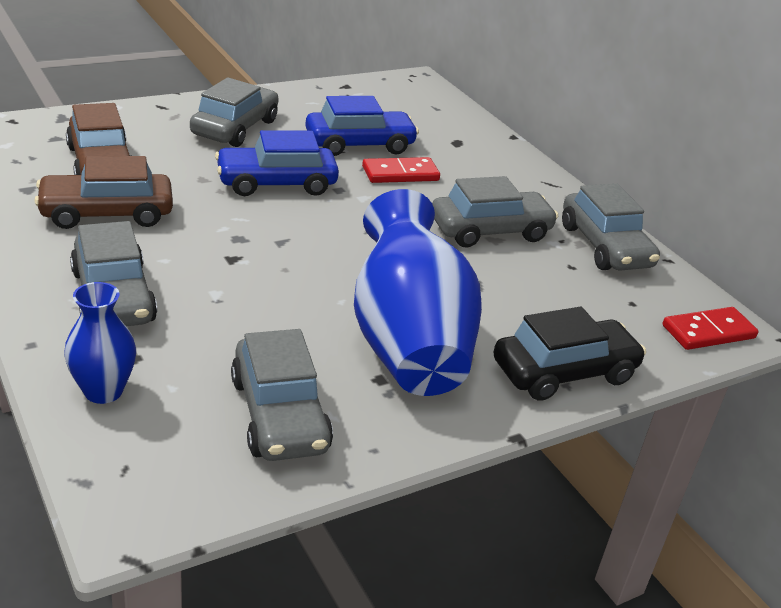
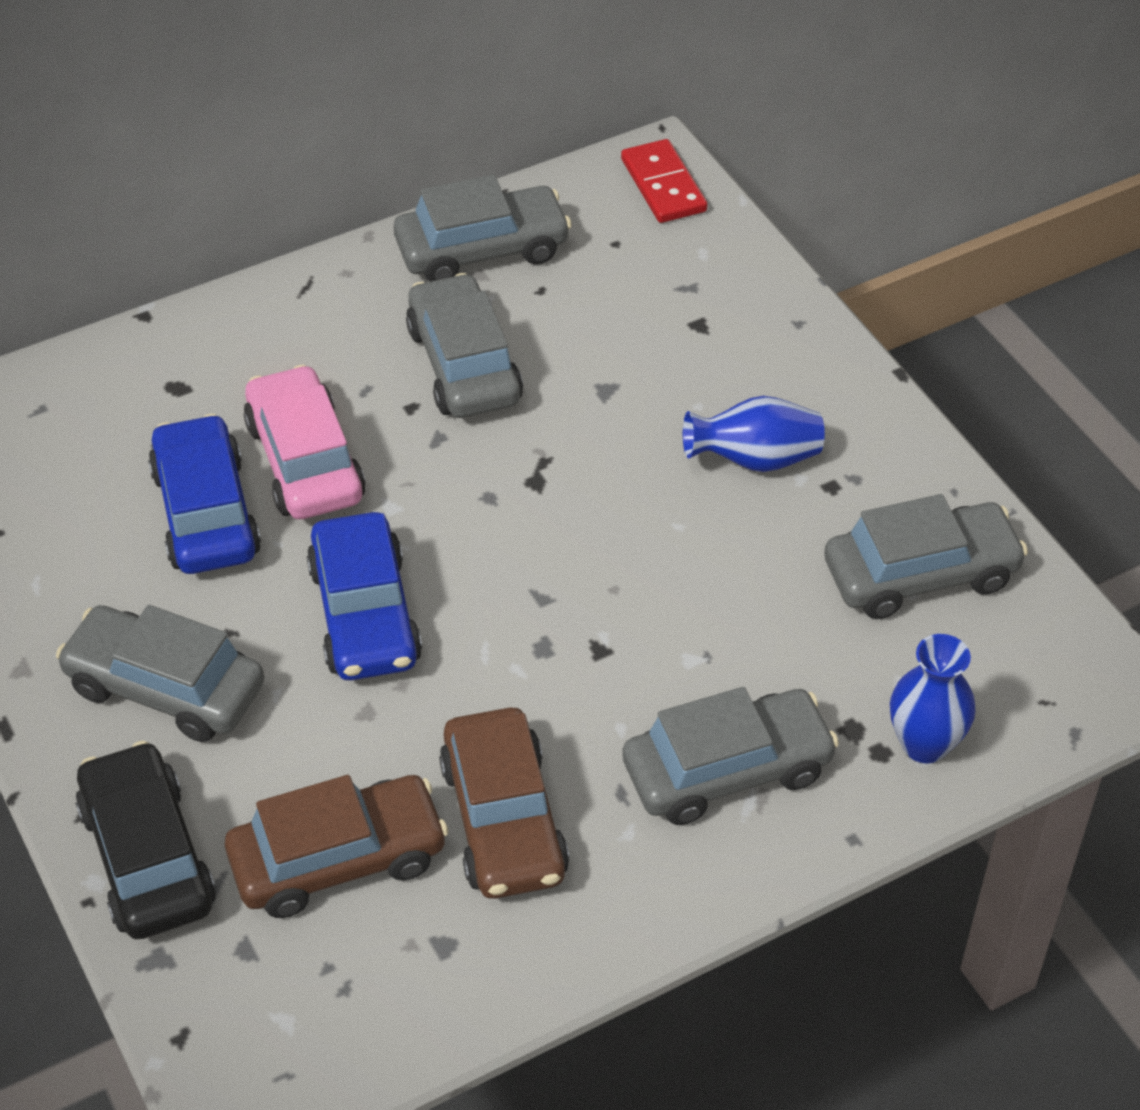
camera: 85 degrees left, 15 degrees up
(400, 174) = (305, 461): red domino -> pink car
(407, 343) = (755, 459): blue vase -> blue vase, size x0.49
(564, 372) = (776, 322): black car -> black car (147, 857)

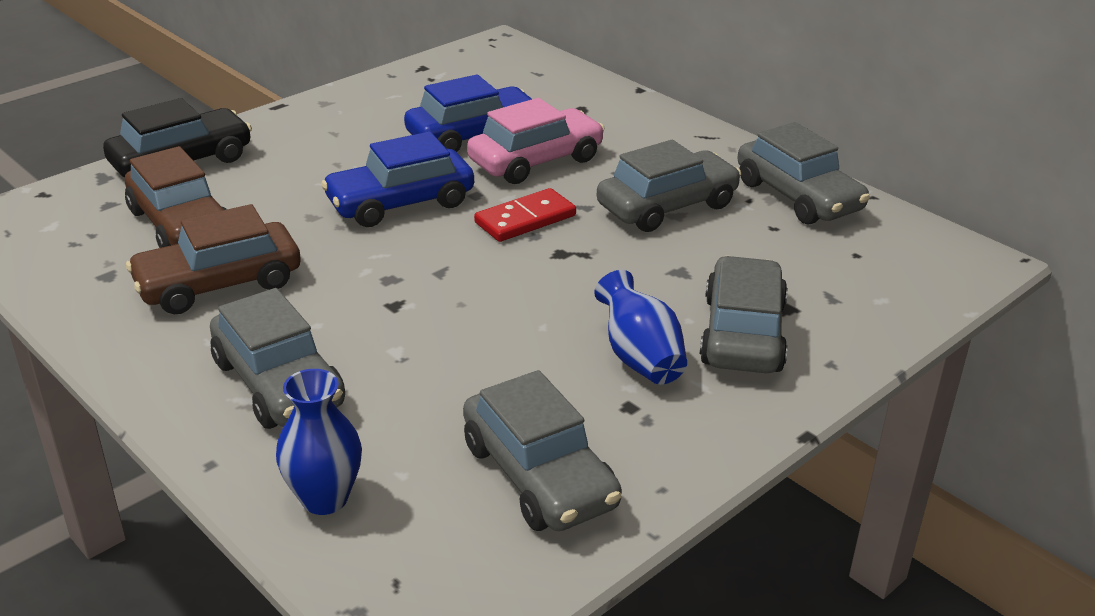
camera: 75 degrees right, 15 degrees down
(165, 688) = (319, 146): grey car -> grey car (742, 334)
(663, 185) = (949, 268): red domino -> red domino (525, 219)

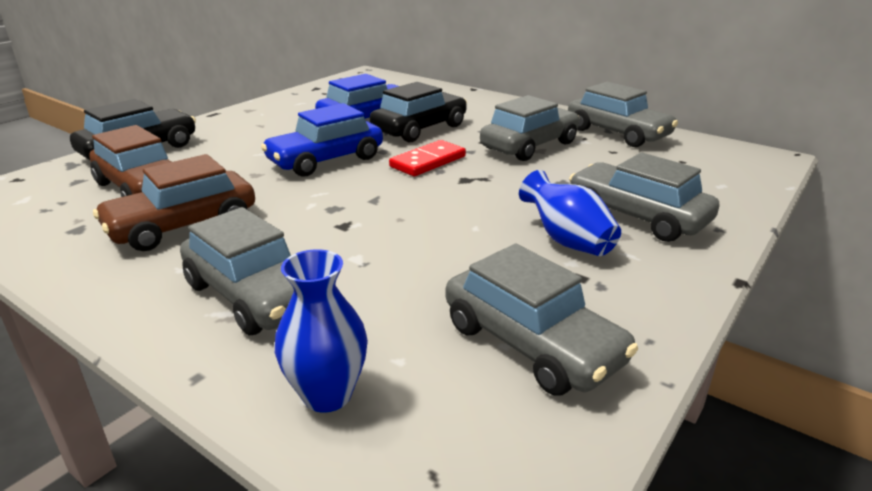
camera: 10 degrees left, 5 degrees down
(536, 161) = (420, 129): pink car -> black car
(742, 334) = (637, 216): grey car -> grey car turned 45 degrees counterclockwise

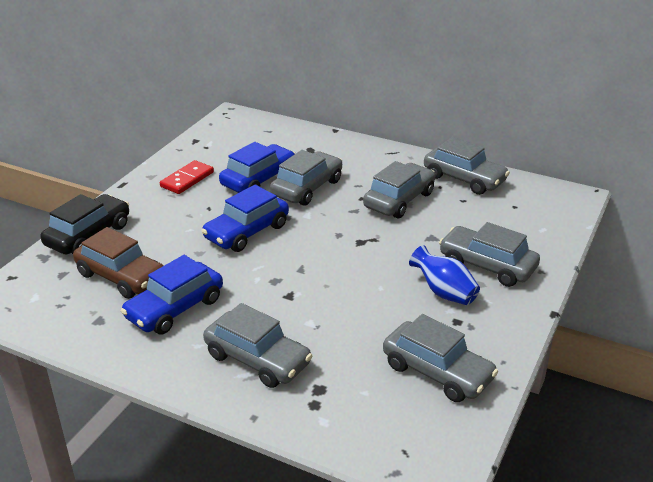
camera: 10 degrees left, 5 degrees up
(183, 225) = (175, 308): brown car -> blue car
(327, 395) = (333, 417): blue vase -> none
(420, 129) = (307, 188): black car -> grey car
(428, 161) = (326, 226): red domino -> red domino (187, 179)

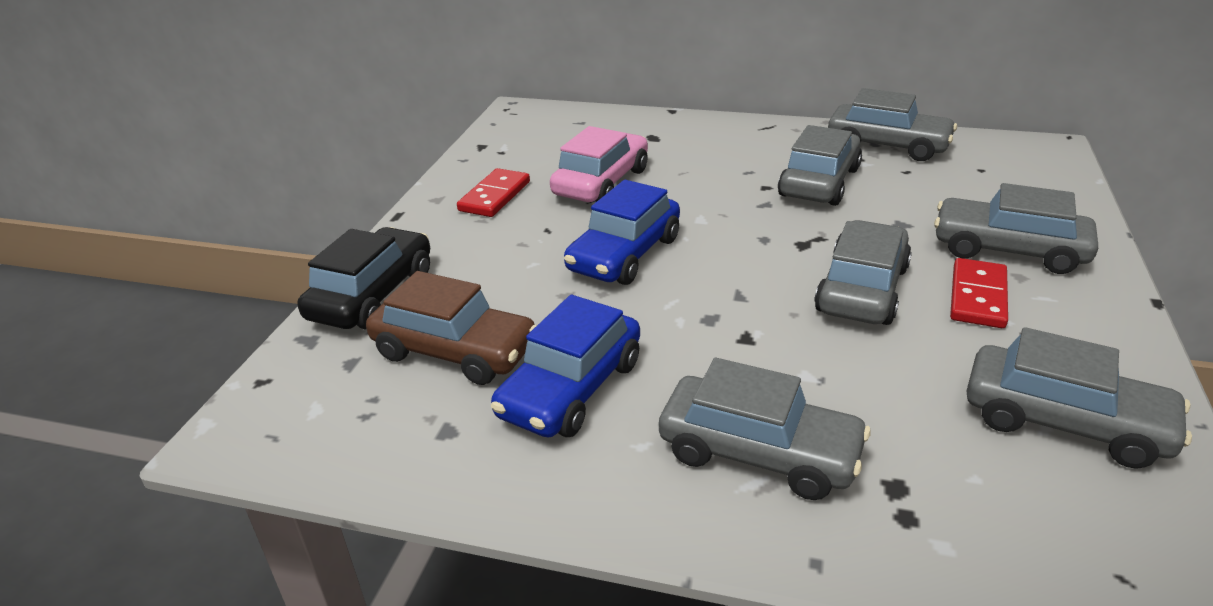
camera: 10 degrees left, 0 degrees up
(258, 179) = (601, 182): blue car -> pink car
(307, 188) = (678, 184): grey car -> grey car (862, 289)
(444, 292) = (977, 297): blue vase -> red domino

